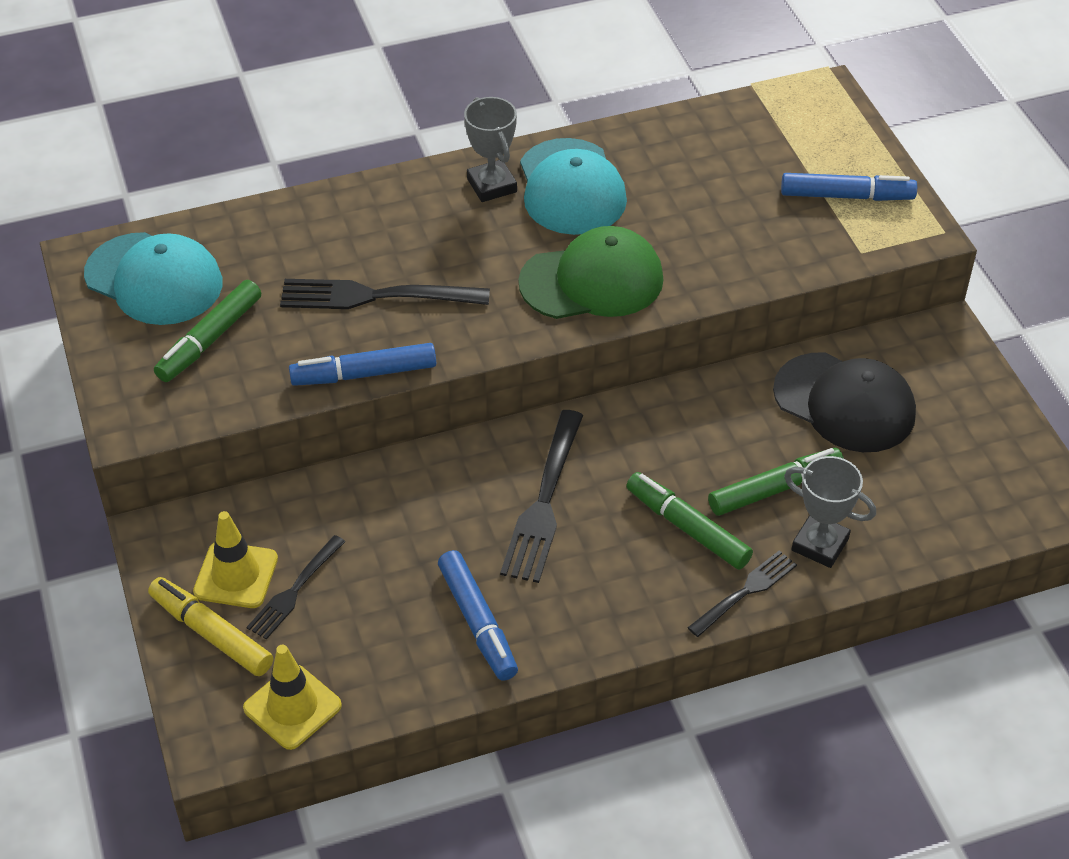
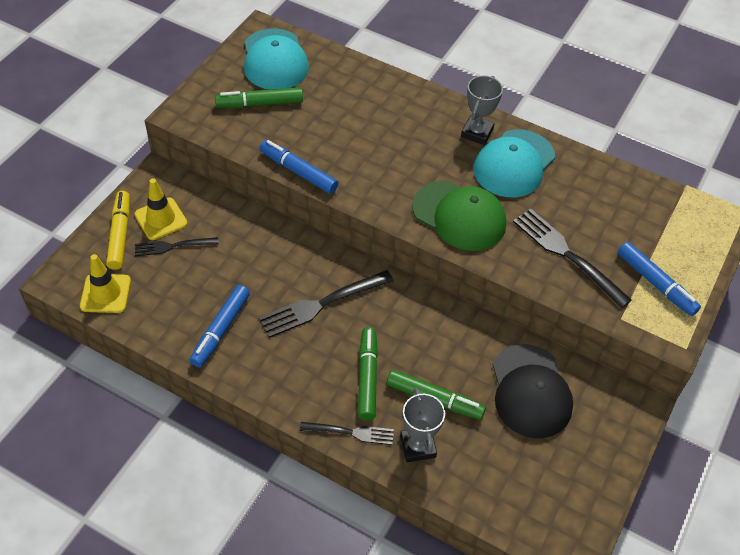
camera: 45 degrees right, 5 degrees up
(375, 296) = (352, 141): black fork -> black fork (567, 255)

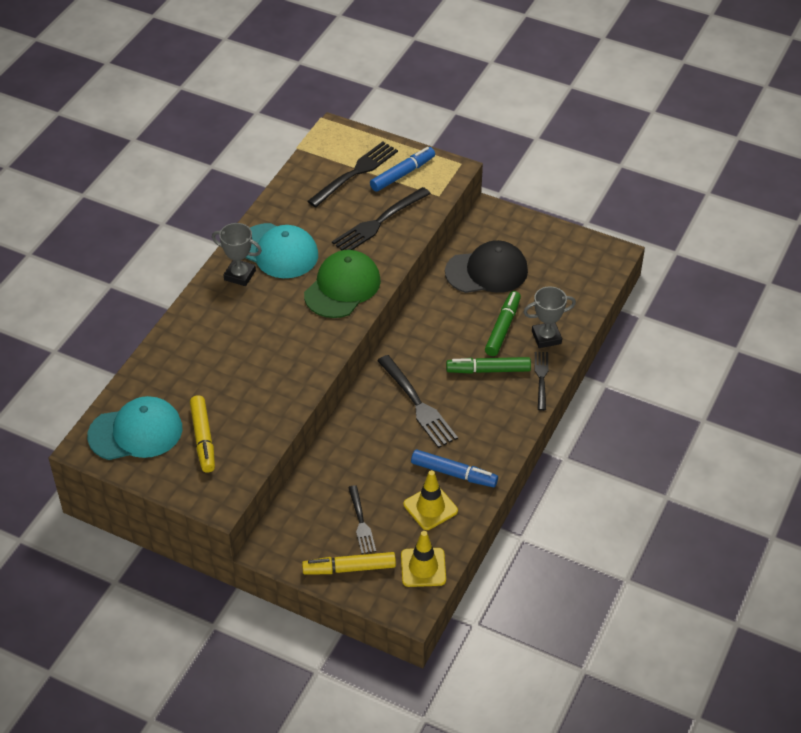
camera: 90 degrees left, 5 degrees down
(161, 219) = (327, 537): yellow traffic cone -> yellow traffic cone (430, 507)
(259, 103) = (203, 438): green marker -> yellow marker
(298, 171) = (296, 400): blue marker -> none
(650, 237) = (355, 173): none -> black fork

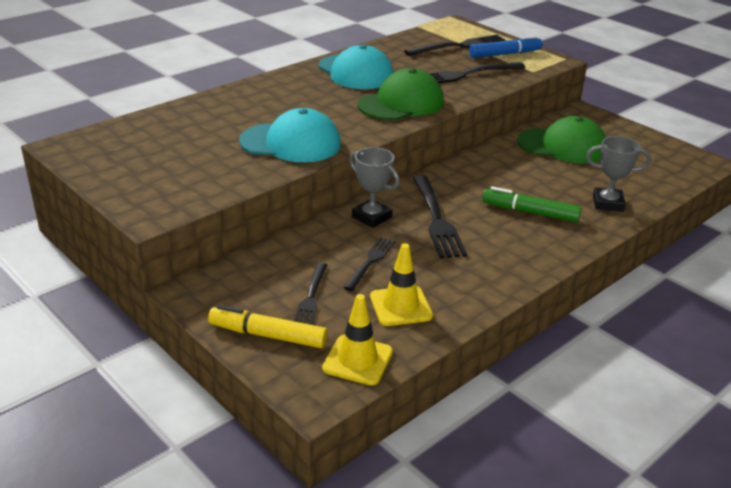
camera: 20 degrees right, 15 degrees down
(136, 432) = (119, 148): turquoise cap -> turquoise cap (291, 143)
(203, 438) = (179, 167): yellow marker -> none
(240, 275) = (309, 78): grey trophy -> grey trophy (371, 217)
(454, 473) = (446, 284): blue marker -> none
(487, 271) = (562, 146): black cap -> green cap
(503, 328) = (561, 186): green marker -> none
(541, 378) = (589, 232): black fork -> black fork (370, 261)

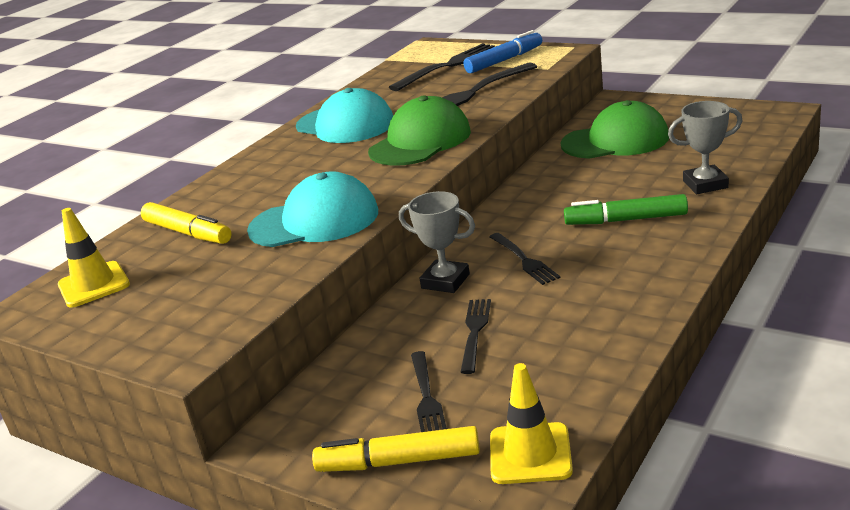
camera: 10 degrees left, 5 degrees down
(200, 124) = (188, 233): none -> yellow marker
(400, 306) = (543, 372): yellow traffic cone -> yellow traffic cone (94, 285)
(437, 219) = (524, 260): black fork -> black fork, size x0.61

